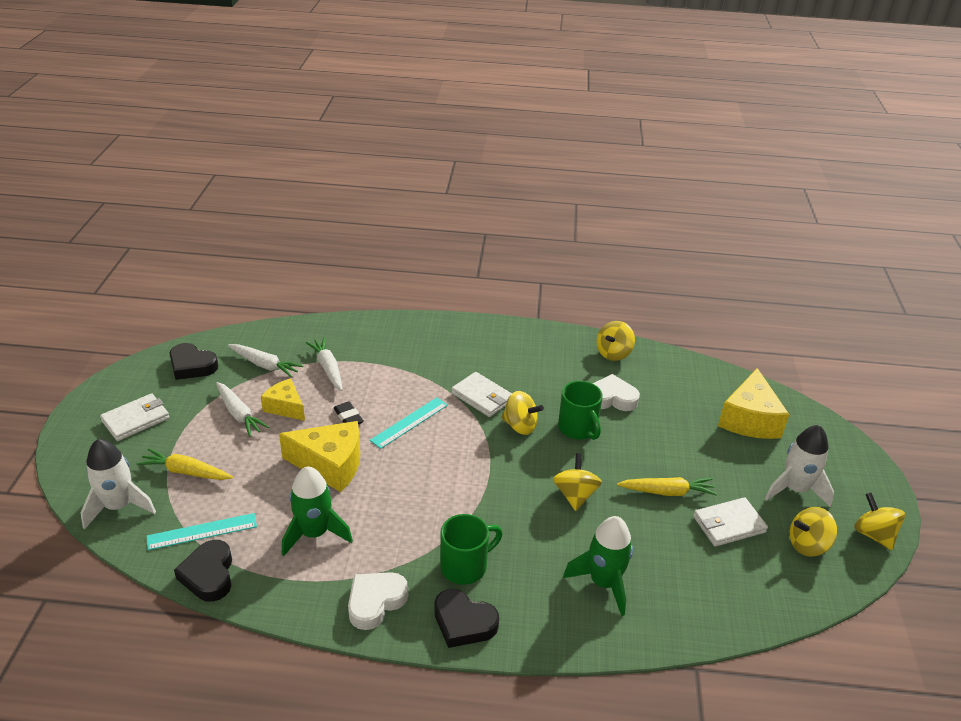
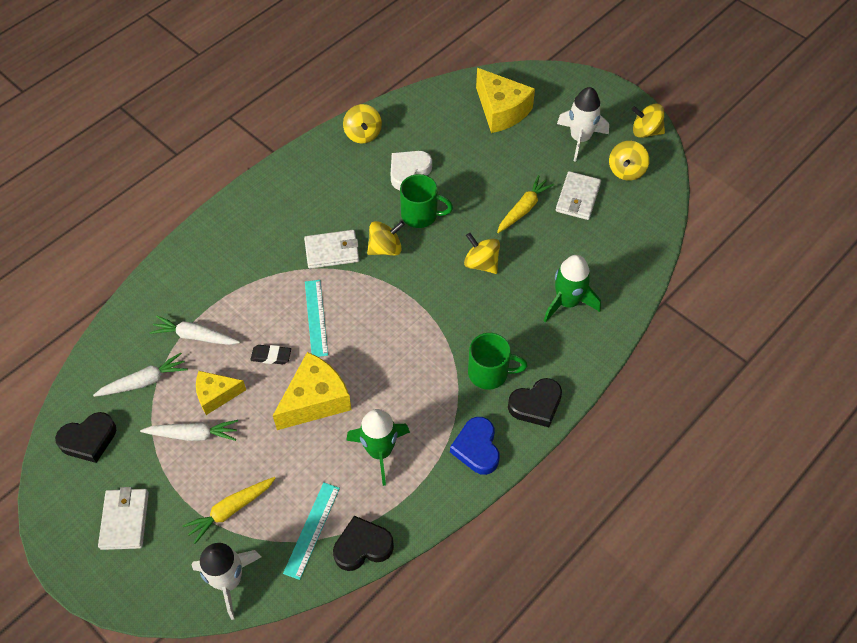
camera: 50 degrees left, 20 degrees up
(209, 575) = (362, 546): black heart -> black heart turned 135 degrees clockwise
(375, 602) = (477, 448): white heart -> blue heart
(465, 566) = (489, 373): green mug -> green mug turned 90 degrees clockwise

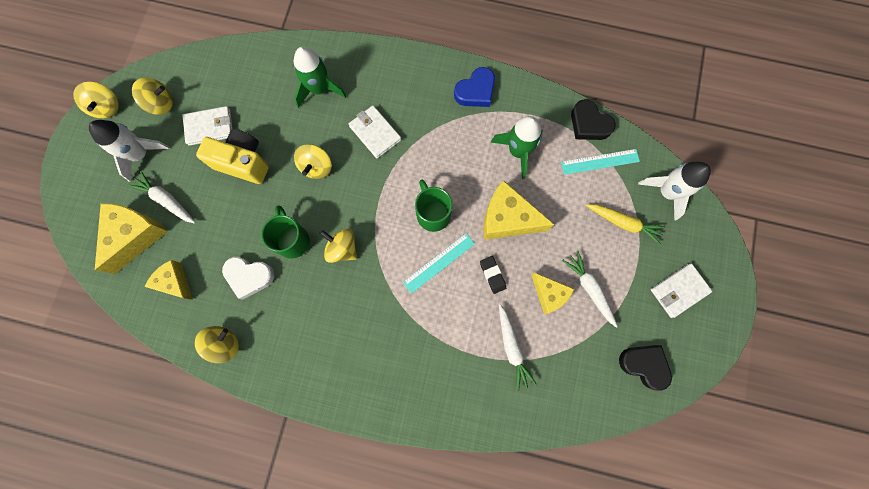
camera: 120 degrees left, 20 degrees up
(144, 381) = (574, 359): white carrot -> white carrot (167, 200)
(332, 251) = (369, 290): white wallet -> white wallet (375, 133)
(440, 122) = (175, 282): none -> yellow cheese
(489, 373) = (412, 112): green mug -> green mug (433, 213)
(523, 209) = (243, 162): yellow carrot -> yellow camera
(536, 405) = (419, 70): black heart -> none

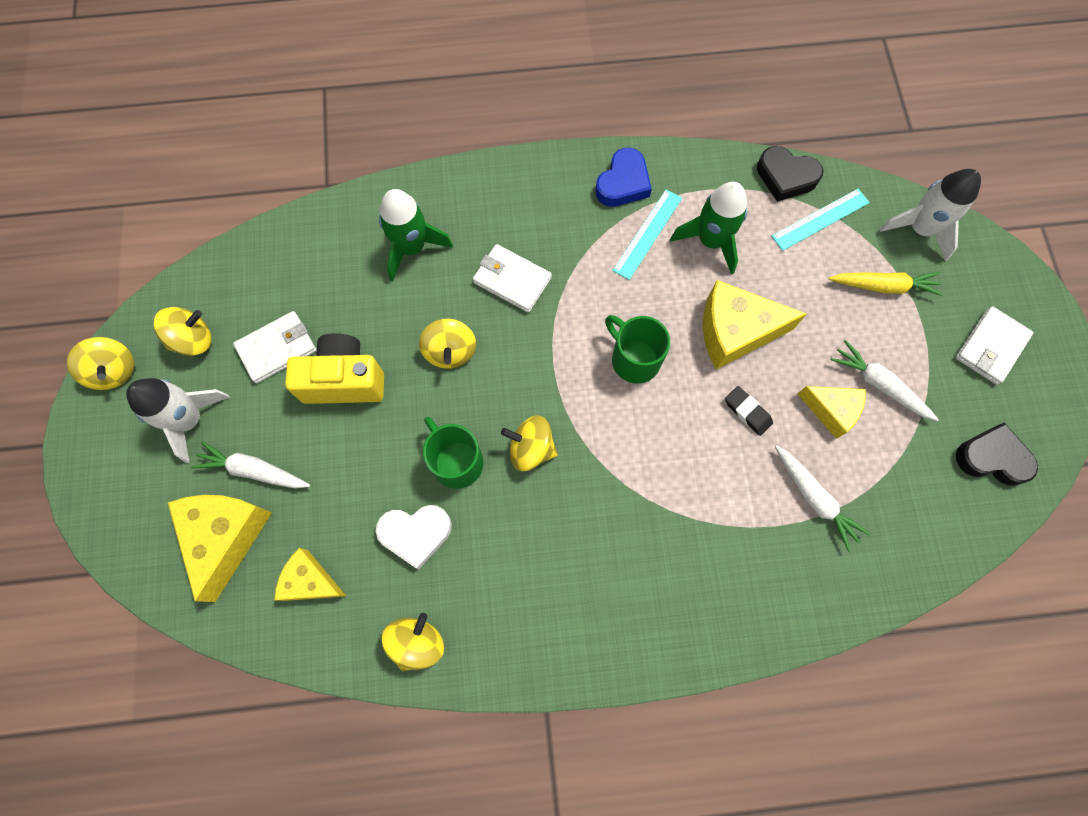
camera: 20 degrees left, 5 degrees down
(439, 263) = (670, 421): turquoise ruler -> turquoise ruler (647, 234)

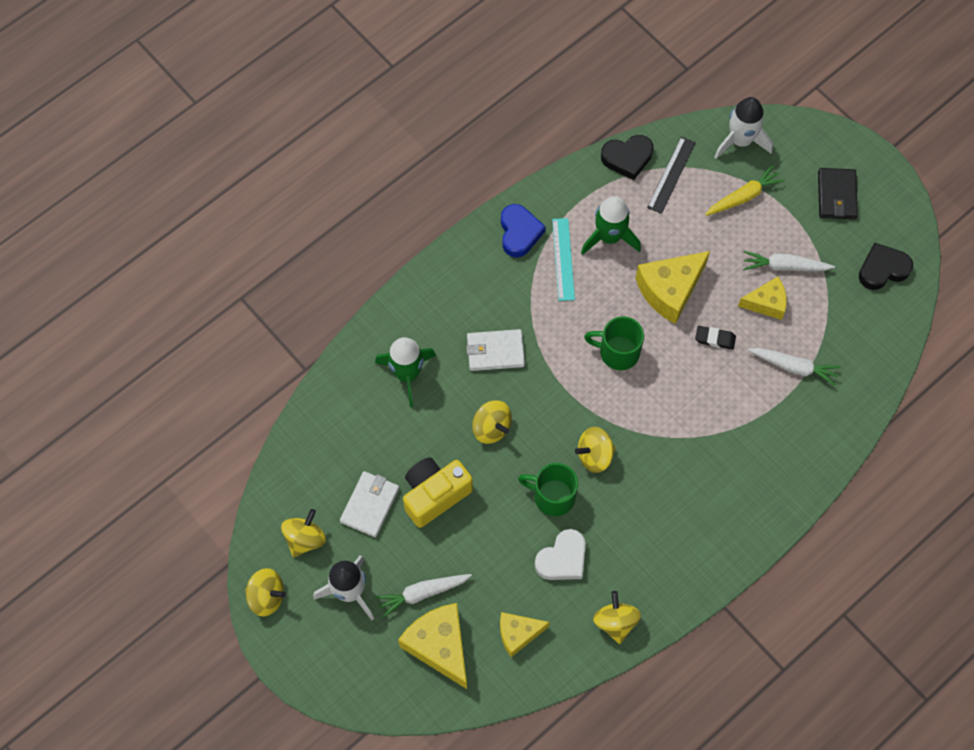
camera: 35 degrees left, 5 degrees down
(820, 219) = (671, 175): turquoise ruler -> black ruler
(990, 347) = (836, 195): white wallet -> black wallet

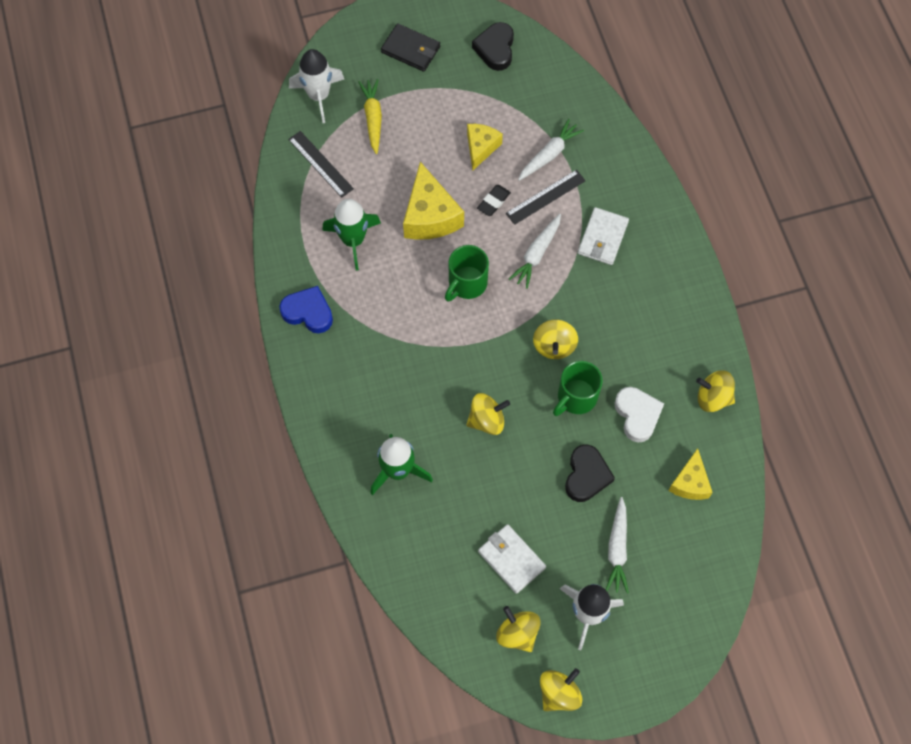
camera: 65 degrees left, 0 degrees up
(434, 495) = (528, 497): yellow camera -> none
(439, 646) = (673, 555): yellow cheese -> none
(495, 351) = (414, 384): white wallet -> white wallet (602, 238)
(563, 259) = (354, 287): turquoise ruler -> none
(627, 158) = (284, 191): black heart -> black heart (586, 475)
(746, 383) = (545, 197): none -> black ruler
(784, 266) = (454, 118): white carrot -> white carrot (537, 254)

